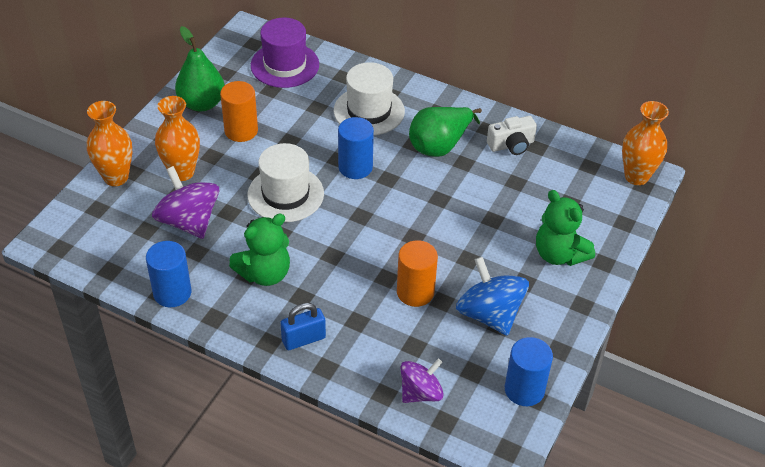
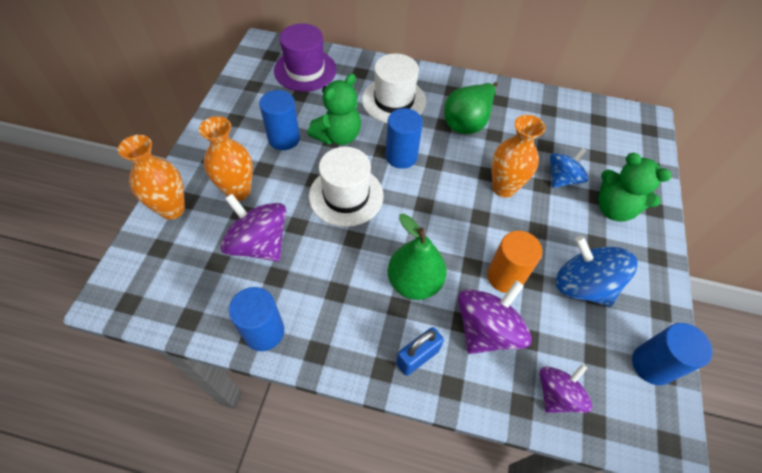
camera: 15 degrees left, 10 degrees up
(202, 103) = (239, 118): green pear -> green pear (414, 282)
(241, 131) = (284, 138): orange cylinder -> blue cylinder
(265, 273) = (353, 287): green teddy bear -> green teddy bear (338, 136)
(377, 331) = (486, 330): none -> purple spinning top
(511, 145) = (527, 111): white camera -> none
(517, 217) = (562, 179): none -> blue spinning top
(636, 176) = (640, 122): orange vase -> orange vase (503, 188)

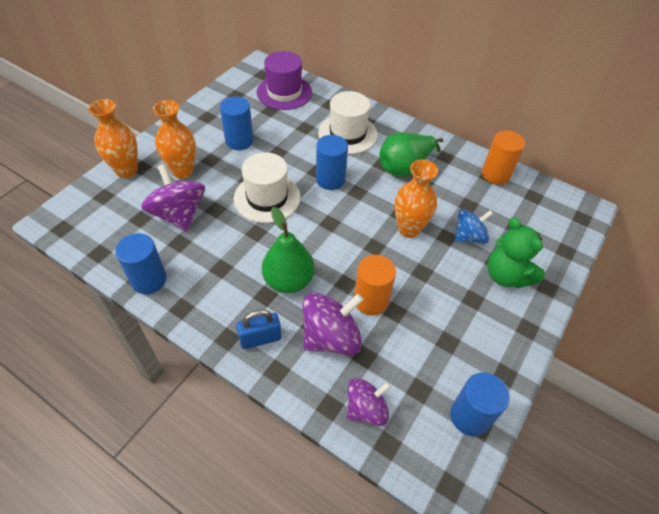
camera: 20 degrees right, 5 degrees down
(338, 136) = (284, 150): green teddy bear -> none
(554, 106) = (495, 174): none -> orange cylinder
(582, 285) = (439, 330): blue spinning top -> none

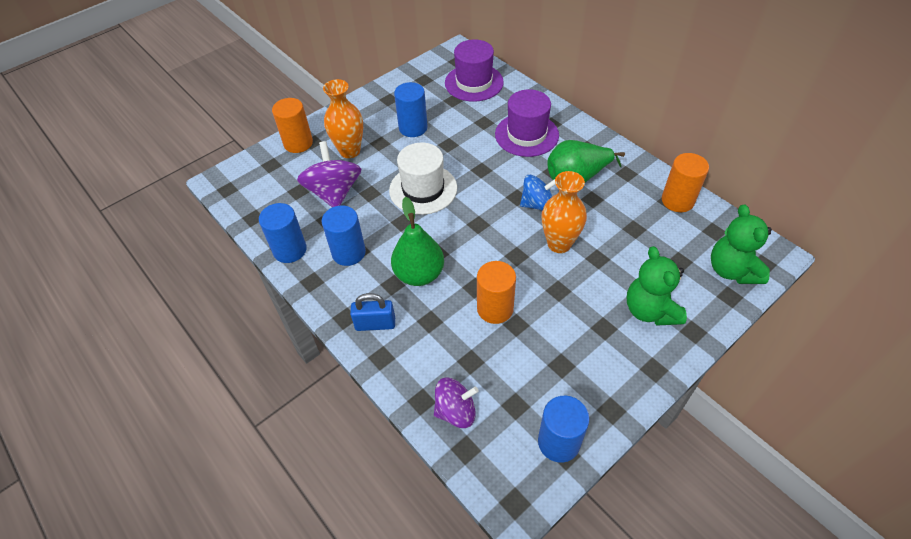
camera: 20 degrees right, 0 degrees up
(126, 171) = (298, 143): orange vase -> orange cylinder
(330, 179) = (493, 180): blue cylinder -> blue cylinder (348, 252)
(331, 337) = (443, 336): purple spinning top -> none
(347, 134) = (526, 135): white hat -> purple hat
(469, 237) = (622, 262): blue spinning top -> blue spinning top (537, 204)
(559, 228) = (732, 270): none -> green teddy bear

